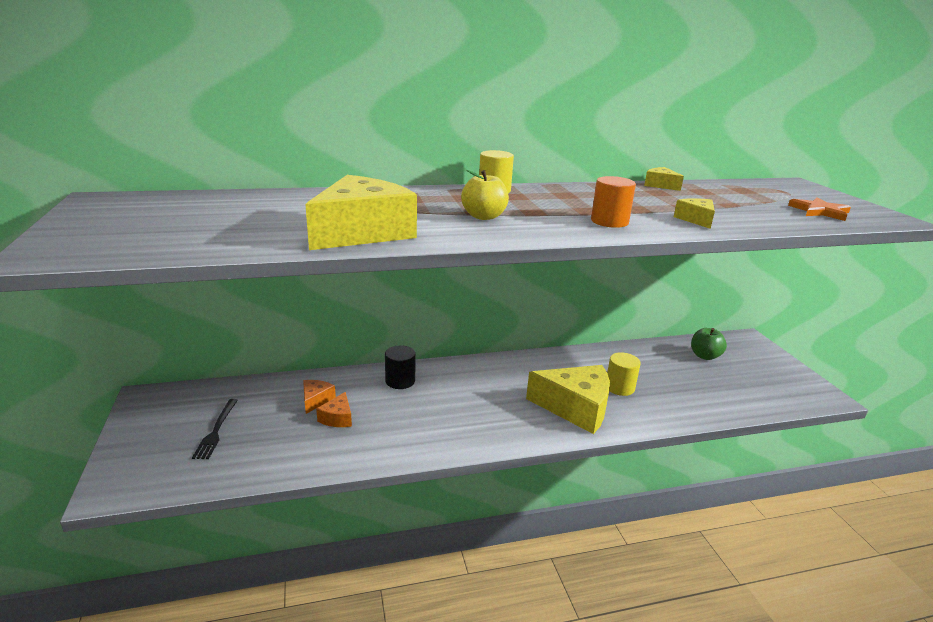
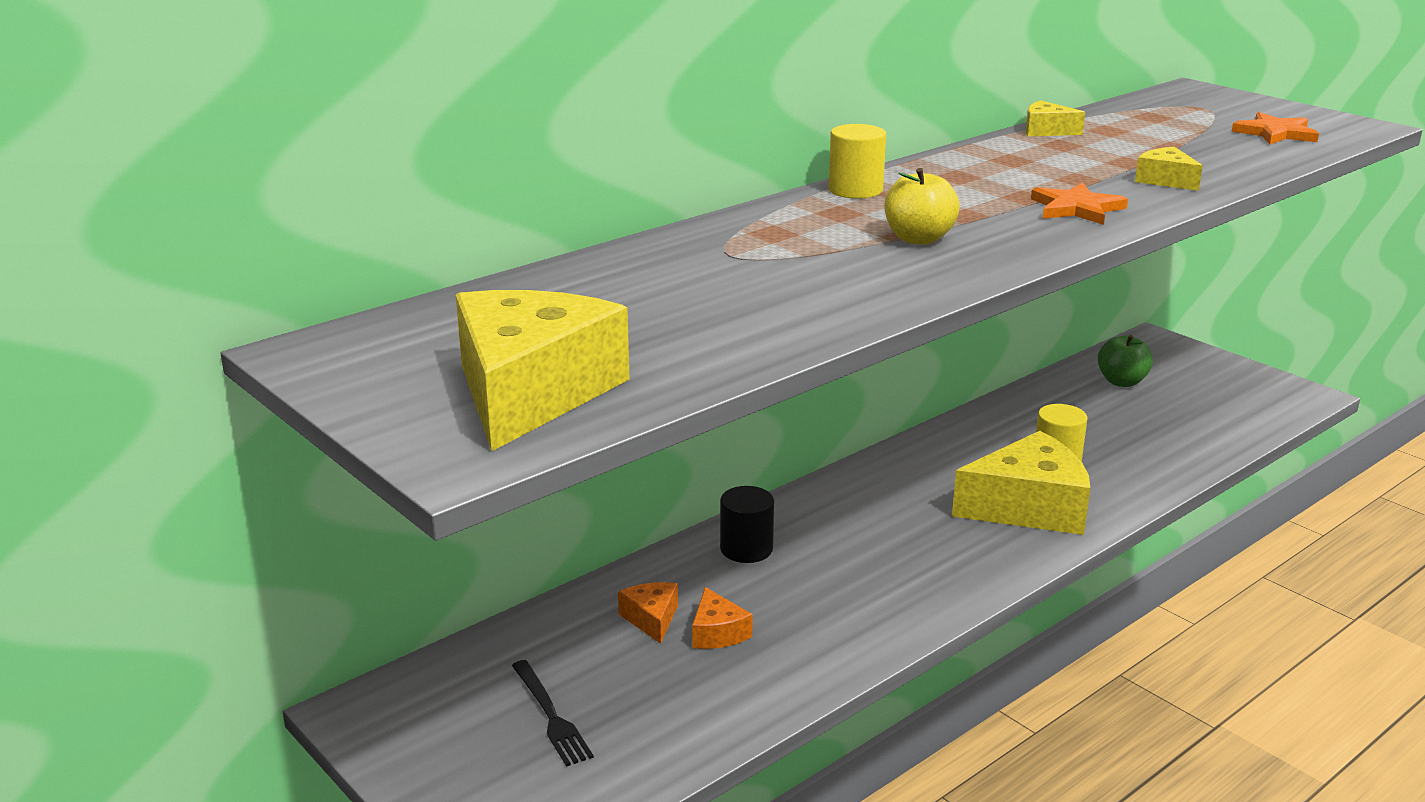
camera: 25 degrees left, 0 degrees up
(362, 232) = (814, 304): yellow cheese -> yellow cheese (530, 392)
(609, 222) = (1076, 208): orange cylinder -> orange star

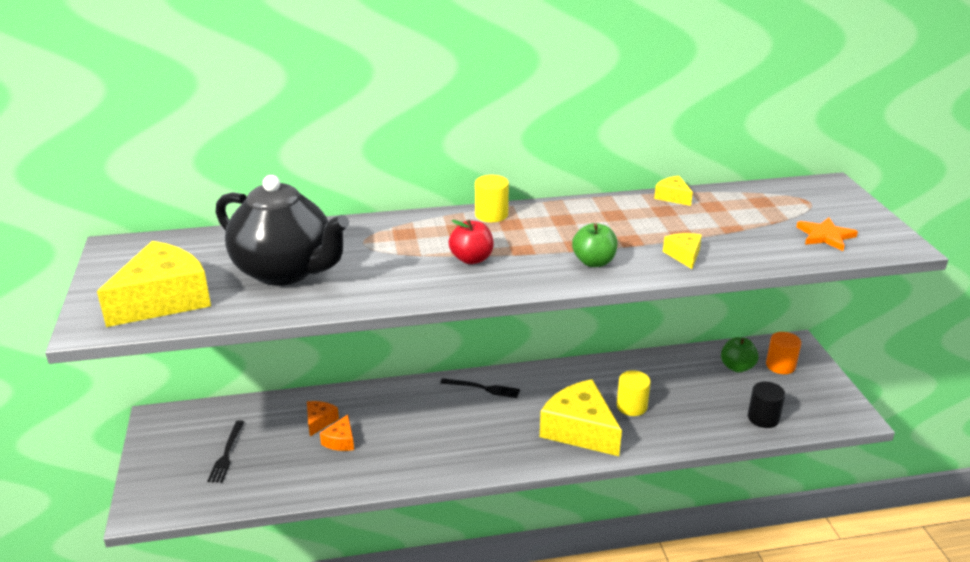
camera: 30 degrees right, 5 degrees up
(672, 312) = (285, 271): none -> black teapot
(746, 549) = (404, 399): black cylinder -> black cylinder (763, 418)
(842, 500) = (483, 388): none -> black fork
(918, 239) = (471, 259): yellow apple -> red apple
(1028, 507) = (580, 430): yellow cheese -> yellow cheese turned 150 degrees counterclockwise
(1076, 208) = (594, 262): orange star -> green apple
(1166, 366) = (780, 365): none -> orange cylinder

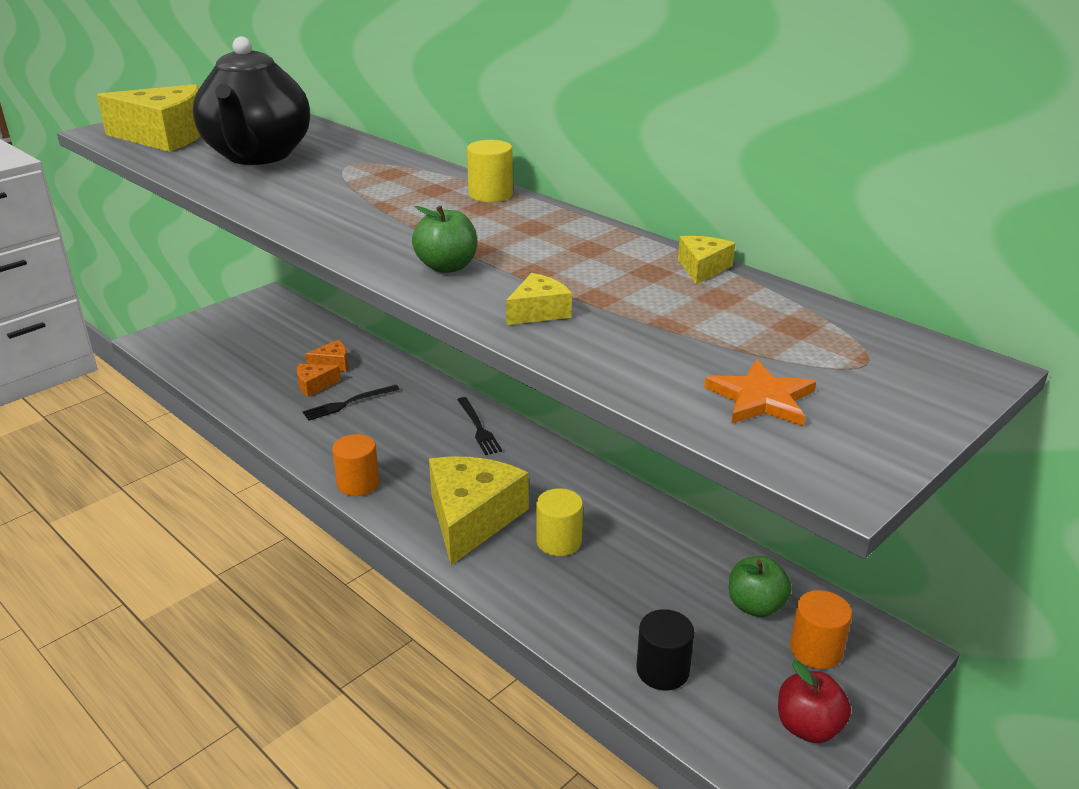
camera: 55 degrees right, 0 degrees up
(226, 454) = (249, 342): black fork -> black fork (348, 403)
(471, 259) = (374, 212): red apple -> red apple (808, 727)
(495, 464) = (358, 484): none -> orange cylinder

